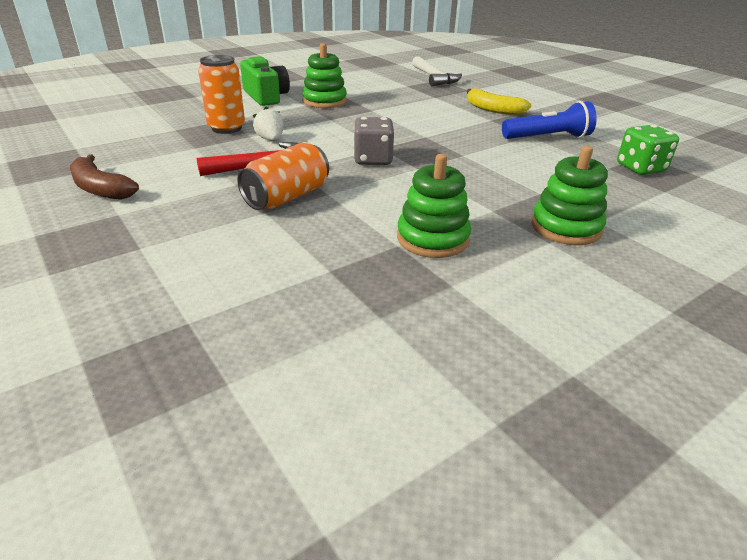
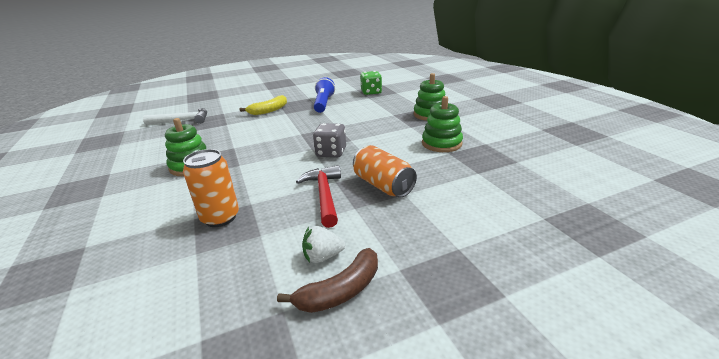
camera: 75 degrees left, 5 degrees down
(266, 96) = (144, 196): green camera -> none
(271, 139) = (267, 192): white strawberry -> white strawberry (323, 257)

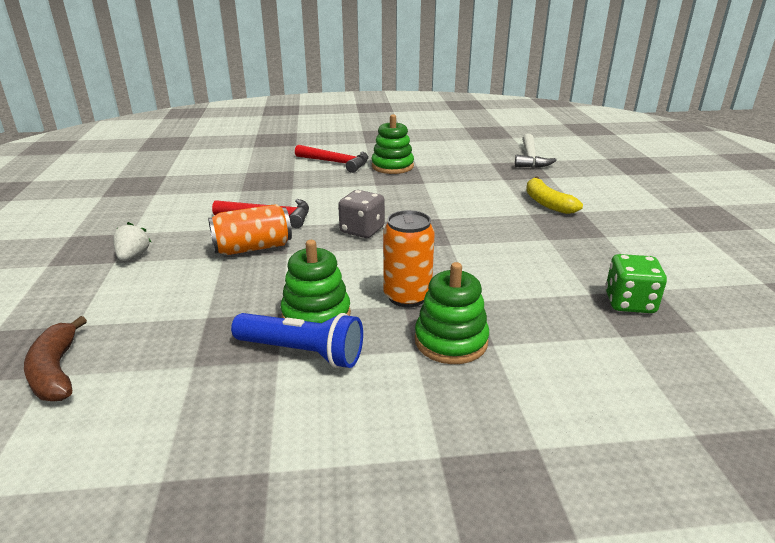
camera: 105 degrees right, 0 degrees up
(173, 197) = (336, 163): none -> red hammer
(220, 217) = (283, 178): orange can -> orange can (407, 296)
(323, 257) = (185, 208): white strawberry -> white strawberry (133, 256)
(324, 103) = (566, 245): blue flashlight -> blue flashlight (302, 352)
(341, 291) = (143, 211): brown banana -> brown banana (56, 371)

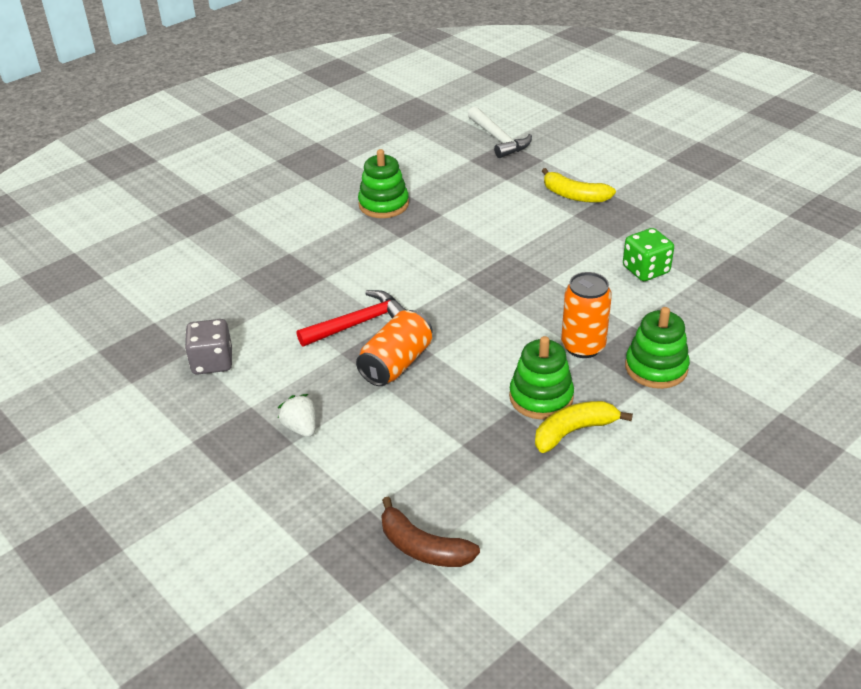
camera: 35 degrees left, 10 degrees up
(302, 352) = (573, 431): blue flashlight -> yellow banana
(336, 163) = (319, 223): red hammer -> none
(362, 230) = (463, 298): grey dice -> grey dice (212, 362)
(629, 303) = (728, 275): green dice -> green dice (645, 270)

